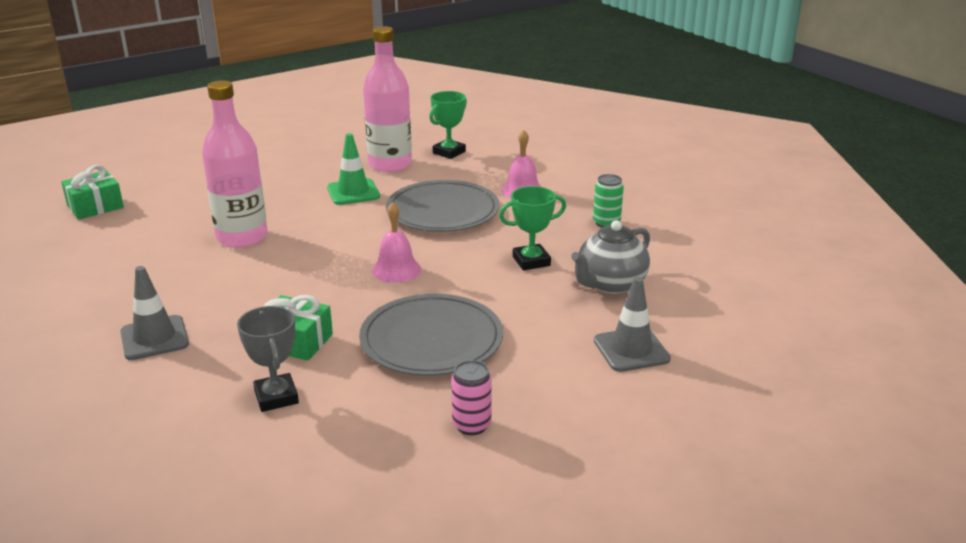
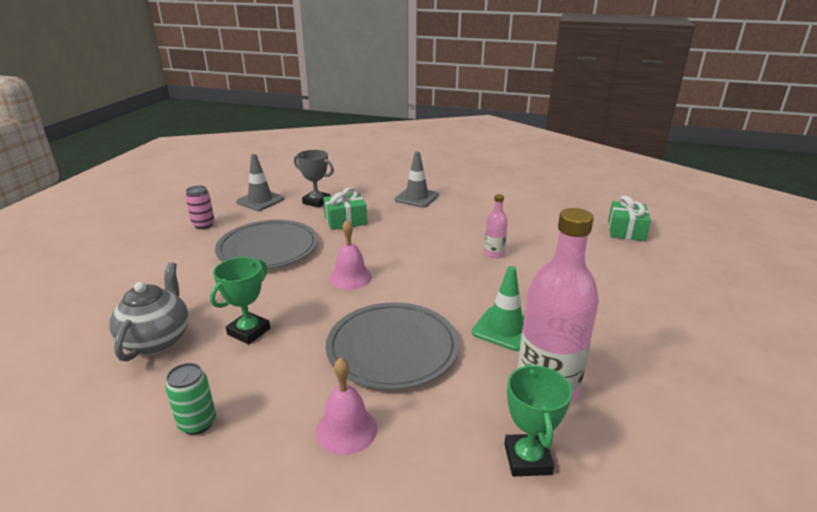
camera: 140 degrees right, 0 degrees up
(242, 237) = (494, 253): pink bottle -> pink bottle, size x0.46
(631, 350) = (118, 293): grey traffic cone -> grey traffic cone (260, 200)

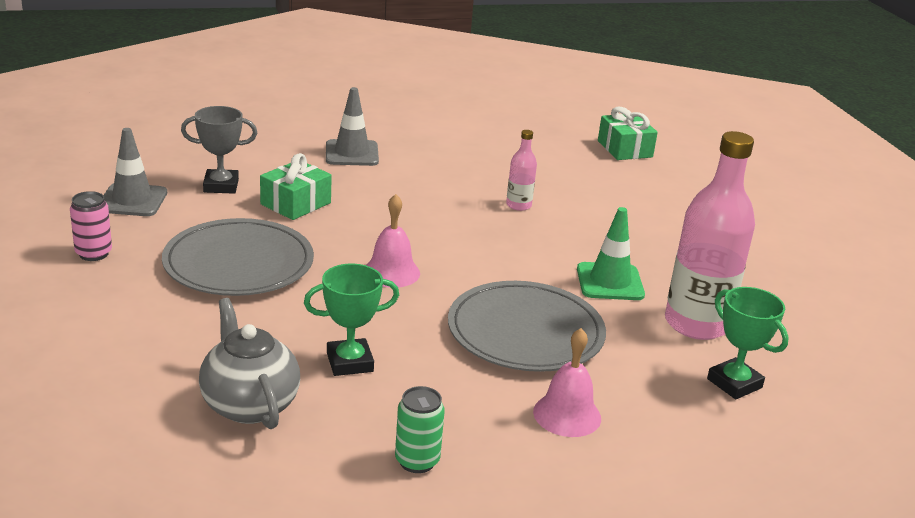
camera: 35 degrees left, 0 degrees up
(249, 331) = (350, 362): green trophy -> green trophy turned 75 degrees clockwise

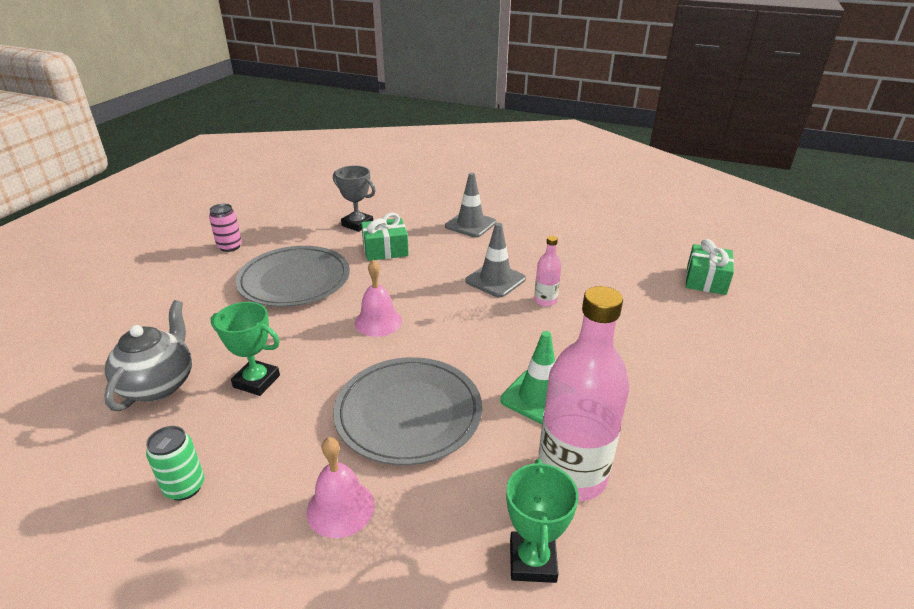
camera: 40 degrees right, 5 degrees up
(132, 200) = (296, 219): grey traffic cone -> grey traffic cone (495, 280)

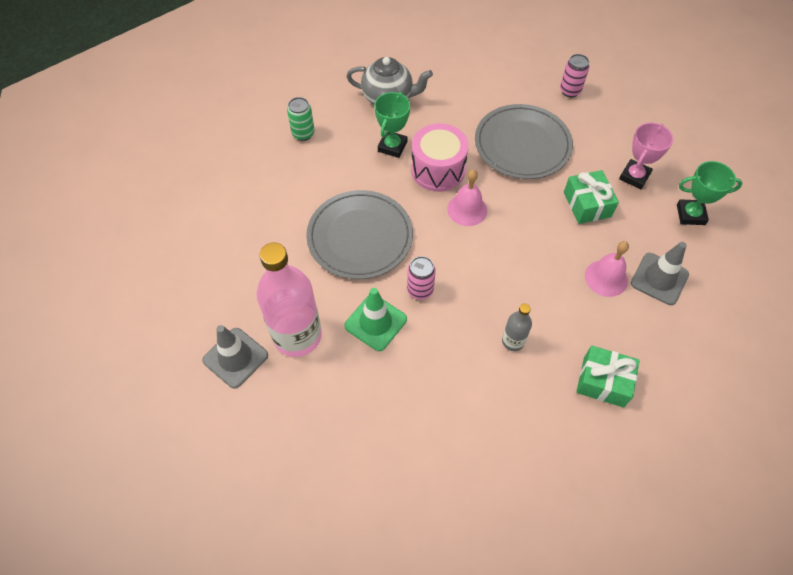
camera: 90 degrees right, 25 degrees up
(312, 342) = (438, 170): none -> pink drum
(340, 508) = (282, 208): pink bell -> pink bell (606, 278)
(357, 224) = (634, 176): grey trophy -> pink trophy
(490, 360) = (420, 290): none -> pink can
(495, 280) = (545, 299): grey traffic cone -> grey traffic cone (235, 358)
(532, 561) = (236, 306): green trophy -> green trophy (690, 214)
(545, 301) = (513, 341): pink bottle -> grey bottle
(706, 280) = (577, 523): green gift -> green gift (603, 382)

